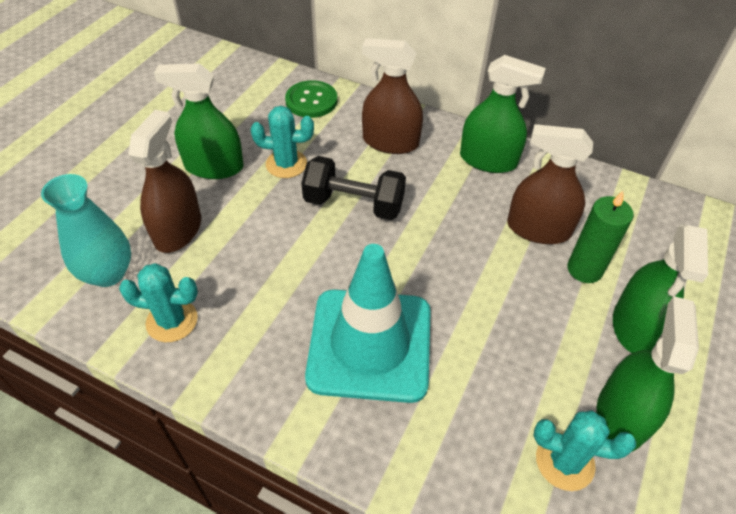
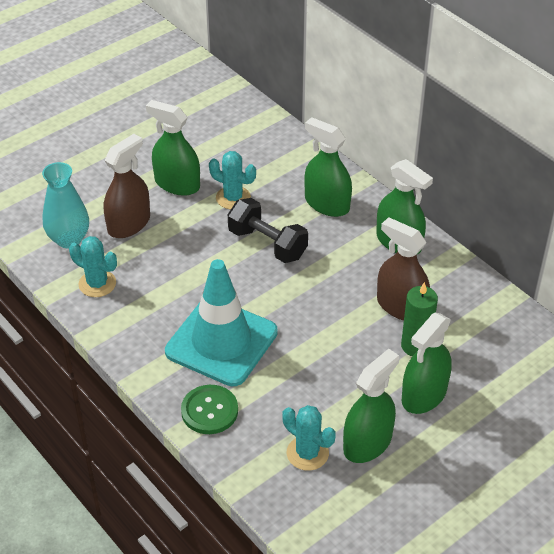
camera: 25 degrees right, 5 degrees down
(311, 101) = (282, 151): green button -> green button (209, 411)
(390, 142) = (327, 204): brown spray bottle -> green spray bottle

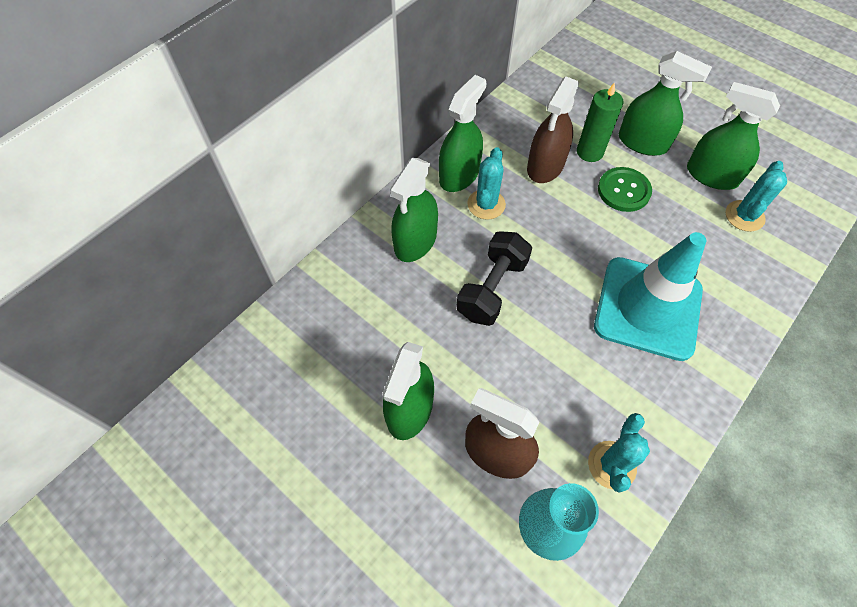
camera: 100 degrees left, 15 degrees up
(209, 411) = (738, 302): green button -> green button (623, 190)
(233, 198) = (423, 337): turquoise cactus -> turquoise cactus (486, 204)

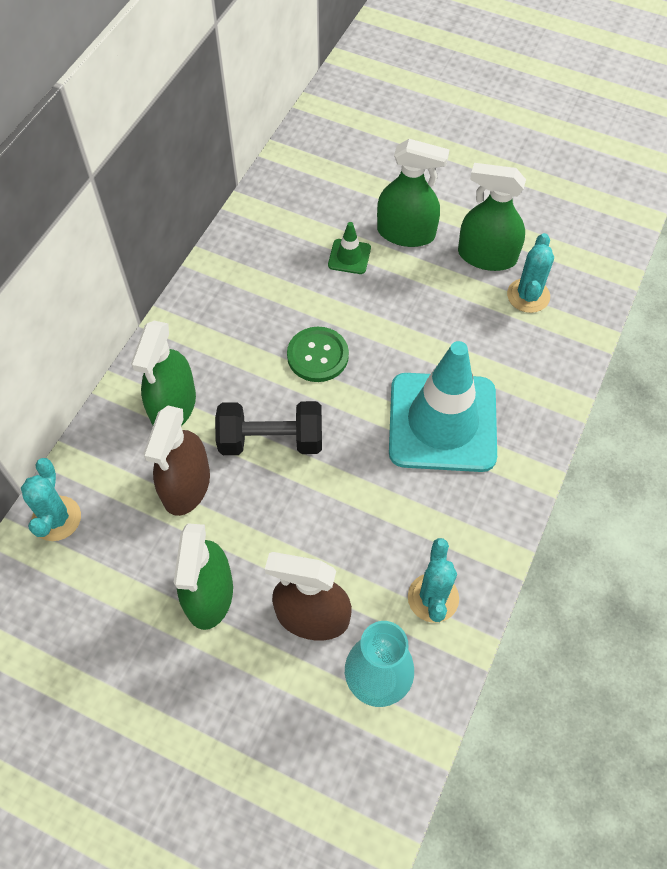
camera: 15 degrees left, 0 degrees up
(459, 175) = (206, 316): green spray bottle -> none
(486, 204) = (244, 344): turquoise cactus -> turquoise cactus (56, 518)
(492, 289) = (271, 440): black dumbbell -> black dumbbell turned 75 degrees clockwise
(545, 166) = (303, 284): brown spray bottle -> brown spray bottle (186, 486)
(589, 152) = (349, 257): green candle -> green traffic cone
(623, 190) = (394, 294): green button -> green button (317, 355)

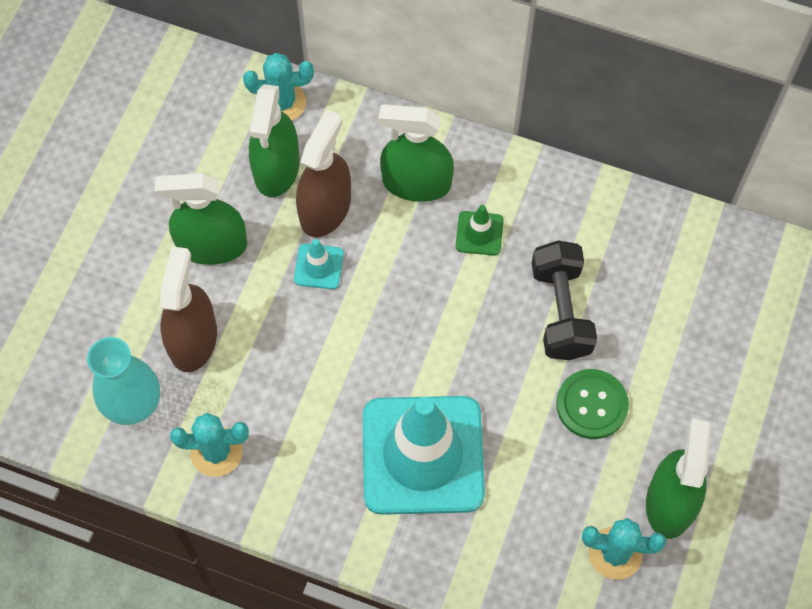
camera: 85 degrees right, 5 degrees up
(186, 486) = (325, 209): brown spray bottle -> brown spray bottle turned 105 degrees clockwise
(248, 495) = (318, 266): none -> turquoise traffic cone
(271, 440) = (384, 281): black dumbbell -> black dumbbell (560, 311)
(317, 355) = (496, 317): green button -> green button (592, 405)
(349, 257) = (643, 340): green traffic cone -> green traffic cone (479, 233)
(406, 233) = (691, 403): green spray bottle -> green spray bottle (276, 168)

